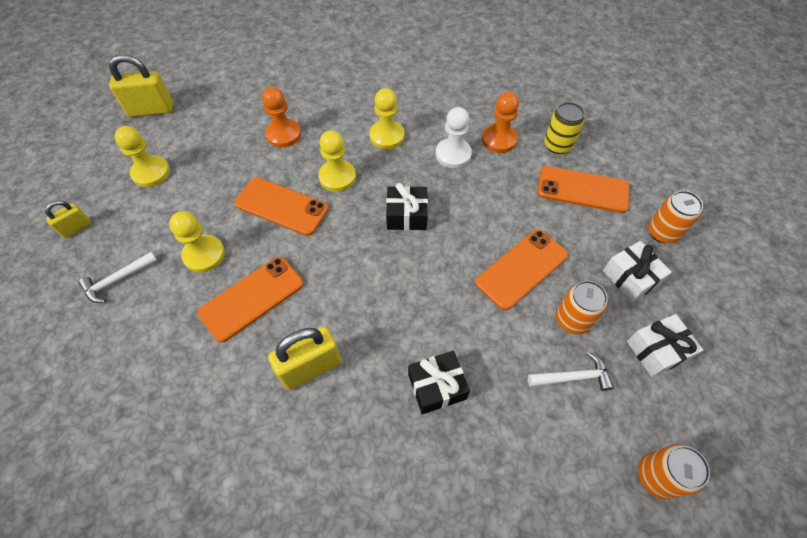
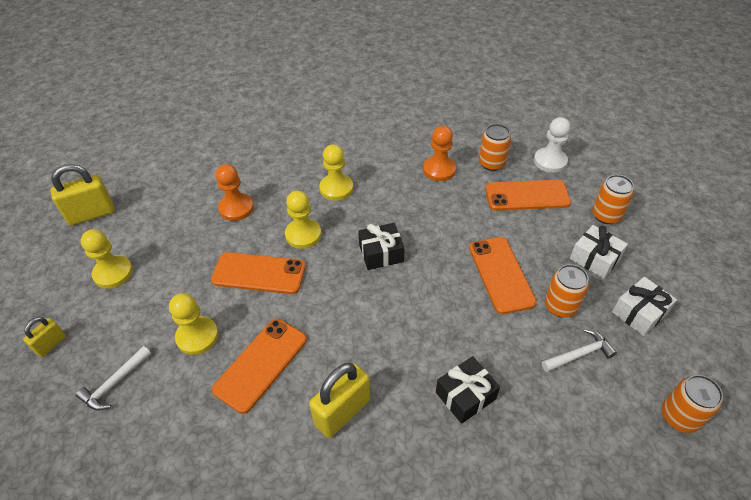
camera: 15 degrees left, 10 degrees down
(453, 154) = (403, 191): white pawn -> white pawn (550, 161)
(521, 269) = (501, 274): orange phone -> orange phone turned 45 degrees counterclockwise
(557, 145) = (491, 163): yellow can -> orange can

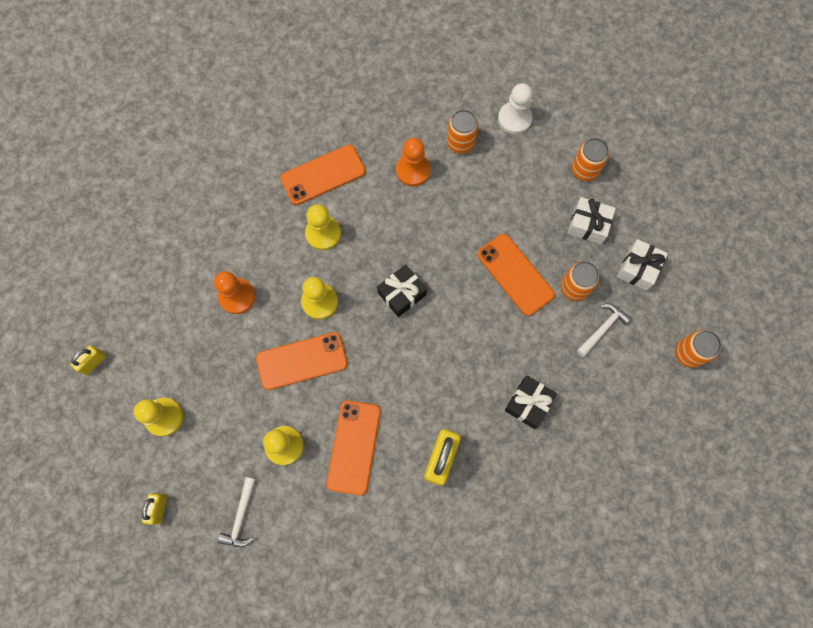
camera: 25 degrees left, 25 degrees up
(91, 214) = (94, 362): yellow padlock -> yellow padlock, size x0.56
(527, 196) = (507, 173): orange phone -> orange phone (323, 175)

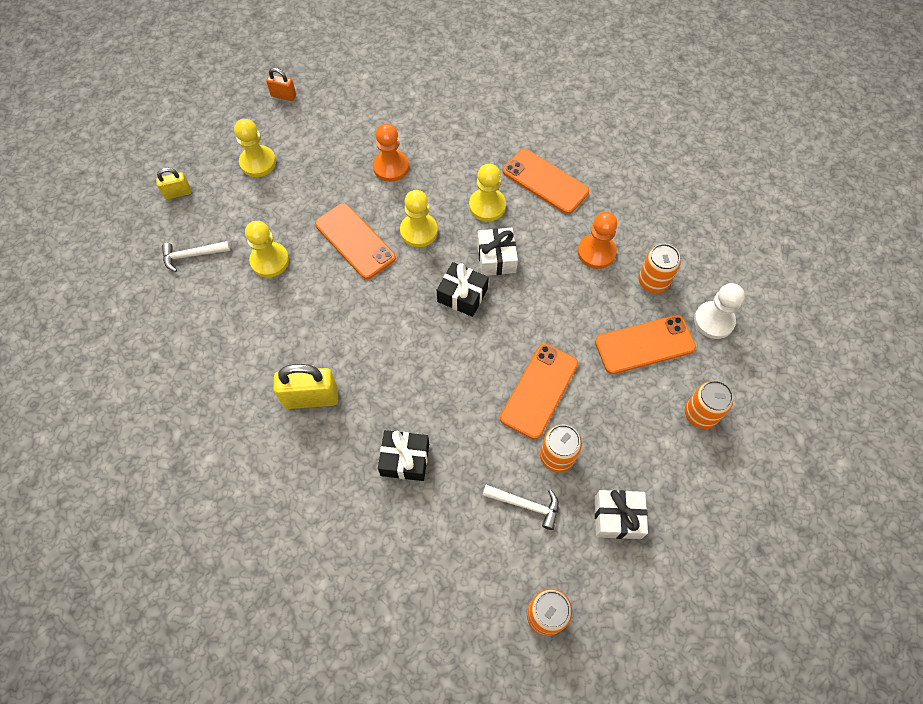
camera: 65 degrees right, 10 degrees down
(94, 362) = (283, 96): yellow padlock -> orange padlock
(353, 447) = (291, 317): orange phone -> orange phone (644, 344)
(588, 225) = (638, 443): white gift -> white gift (496, 258)

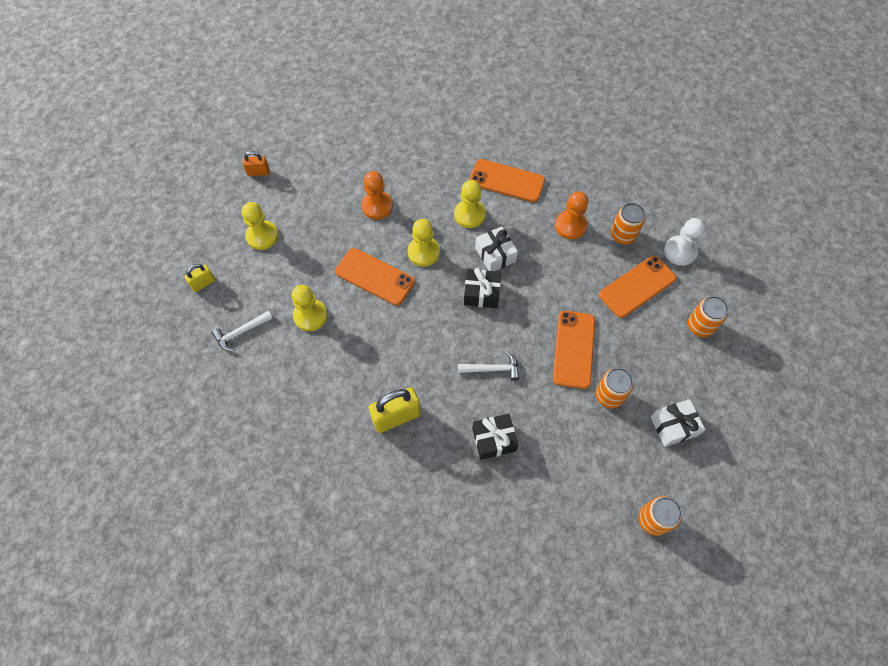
camera: 20 degrees left, 0 degrees up
(526, 505) = (602, 441): white hammer -> white hammer (492, 369)

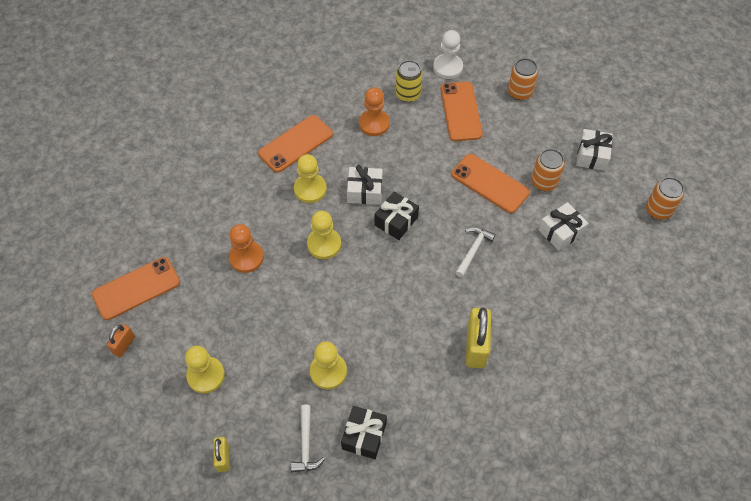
camera: 60 degrees left, 5 degrees down
(375, 277) = (322, 296): orange phone -> orange phone (136, 288)
(494, 440) = (538, 282): black gift -> black gift (364, 436)
(562, 436) = (561, 232): none -> white gift
(623, 235) = (408, 94): orange can -> yellow can

